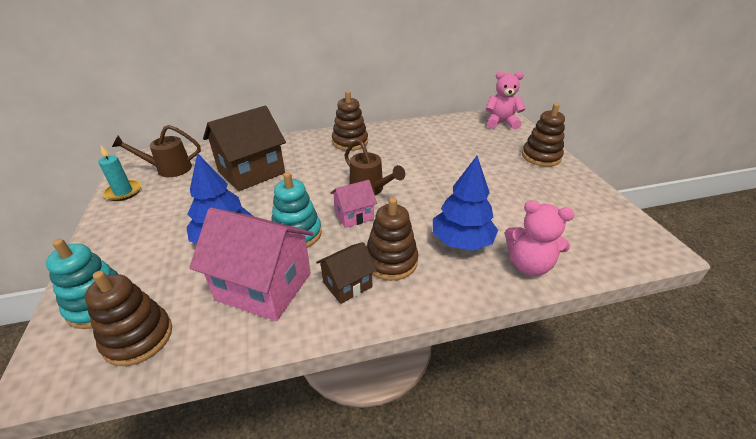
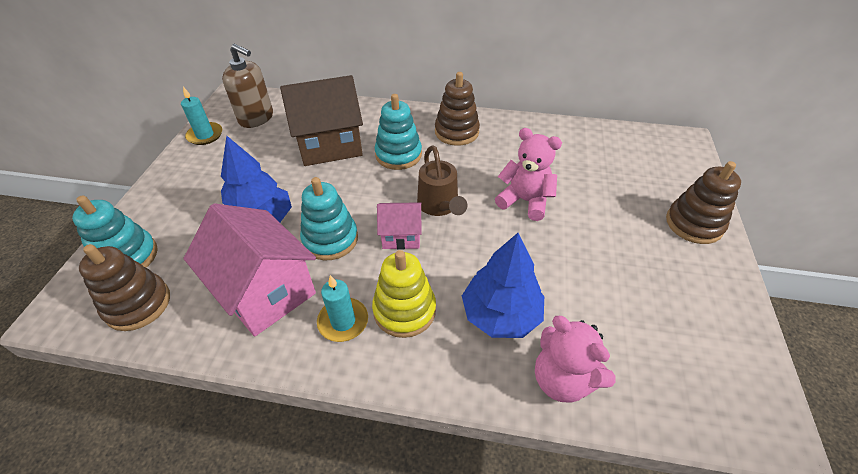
camera: 25 degrees right, 10 degrees up
(168, 169) = (256, 118): brown watering can -> brown soap dispenser
(314, 165) = (398, 155): none -> turquoise stacking toy
(347, 284) = (343, 321): brown house -> turquoise candle
(391, 261) = (404, 310): brown stacking toy -> yellow stacking toy
(501, 123) = (672, 153): pink teddy bear -> pink teddy bear (525, 201)

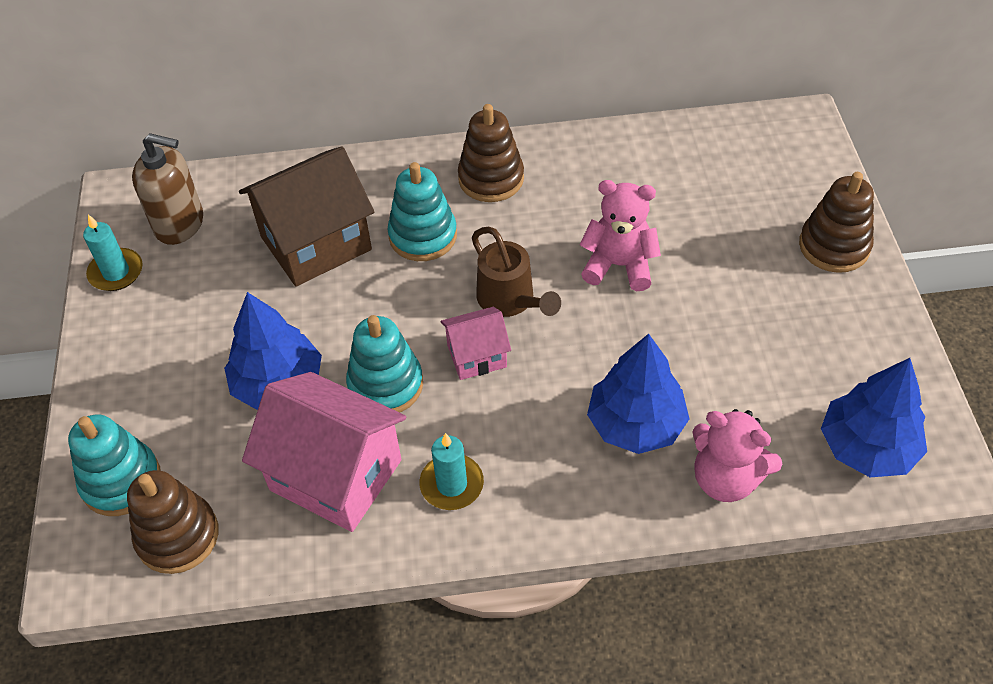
camera: 15 degrees left, 5 degrees up
(404, 310) = (520, 450): yellow stacking toy -> none
(696, 387) = (867, 447): none -> blue tree

